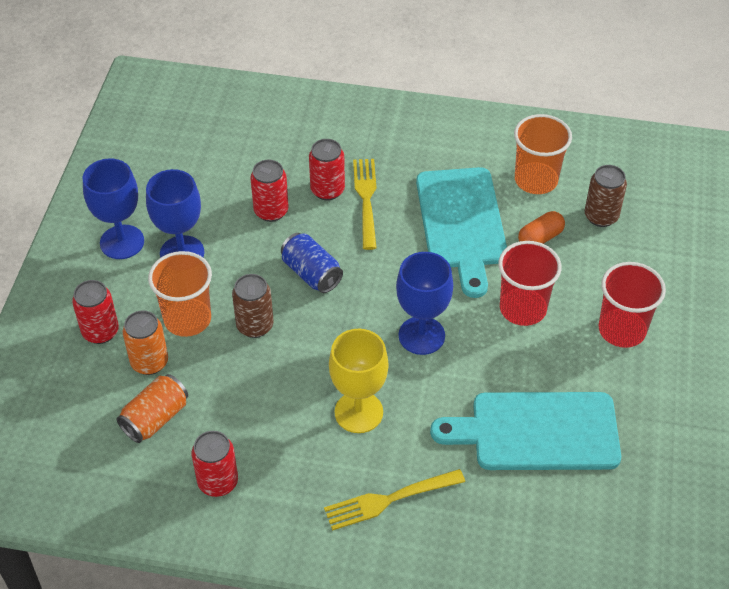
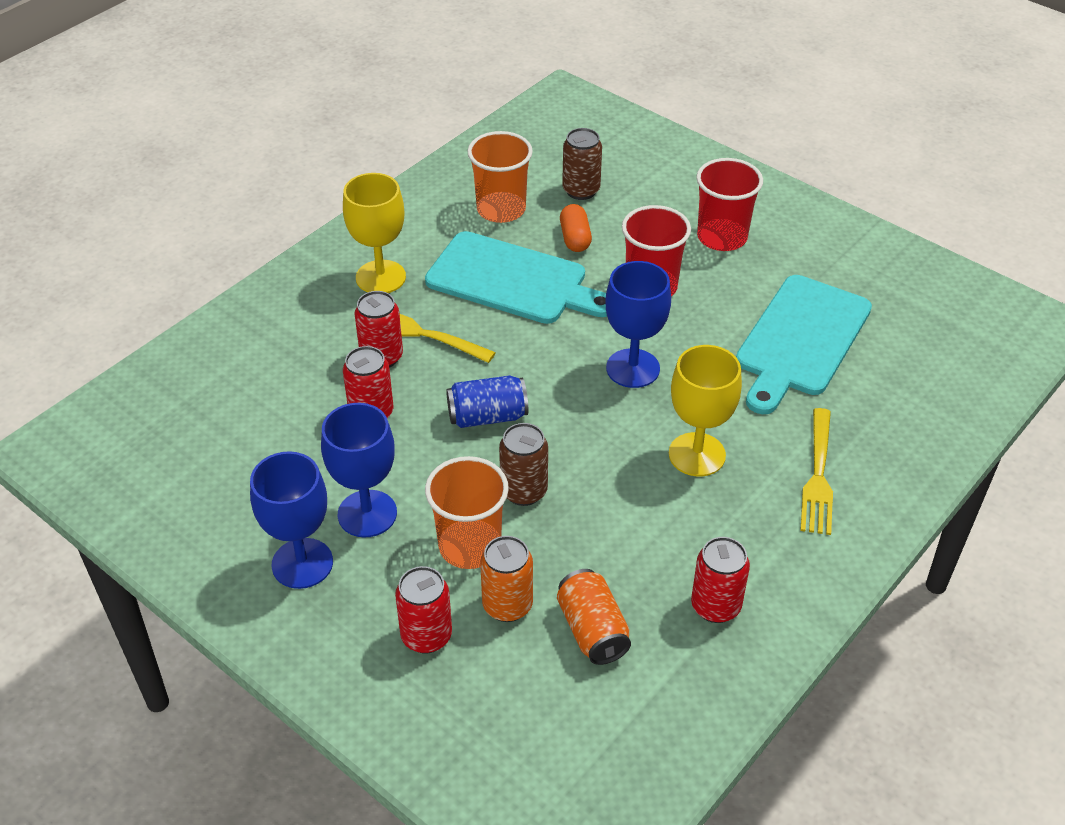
camera: 60 degrees left, 5 degrees down
(406, 150) = (380, 277): none -> yellow goblet

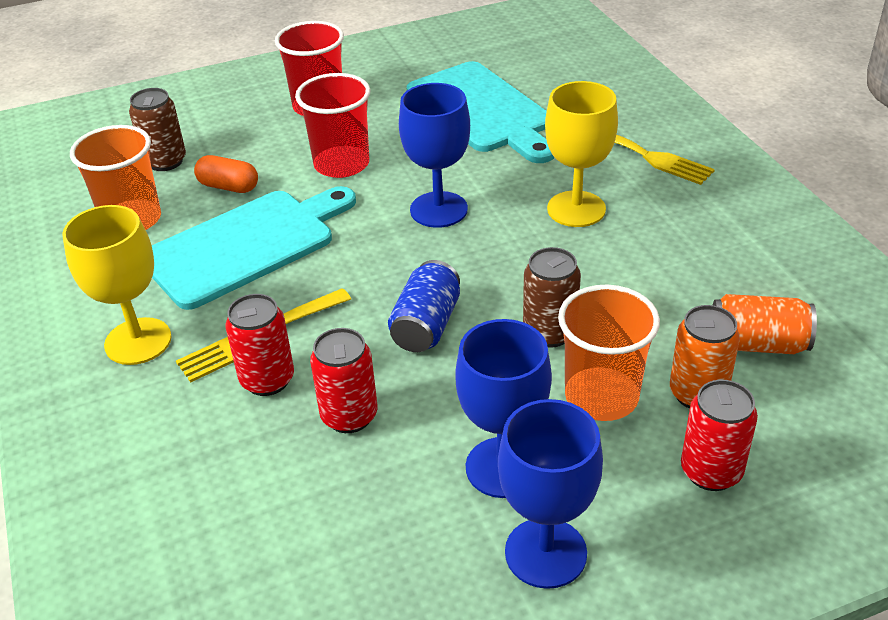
camera: 60 degrees left, 5 degrees down
(715, 606) = (763, 259): red can -> none

